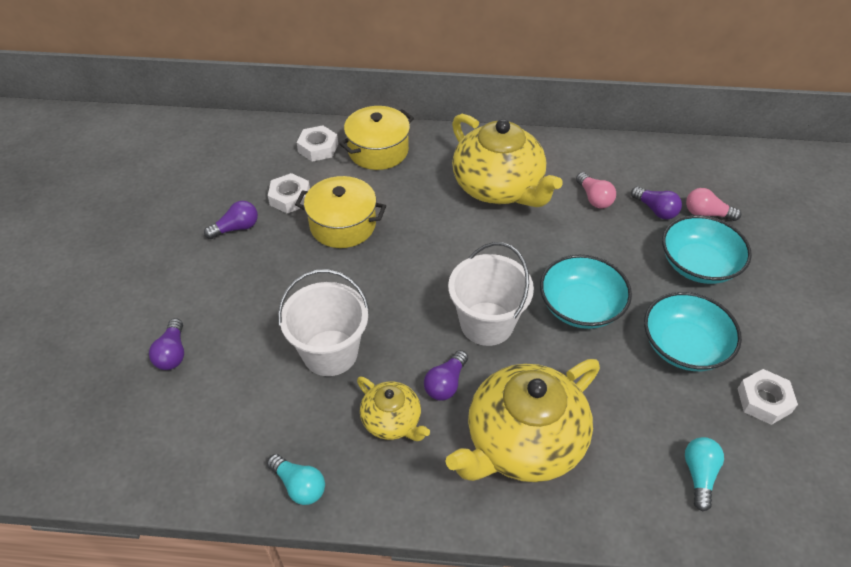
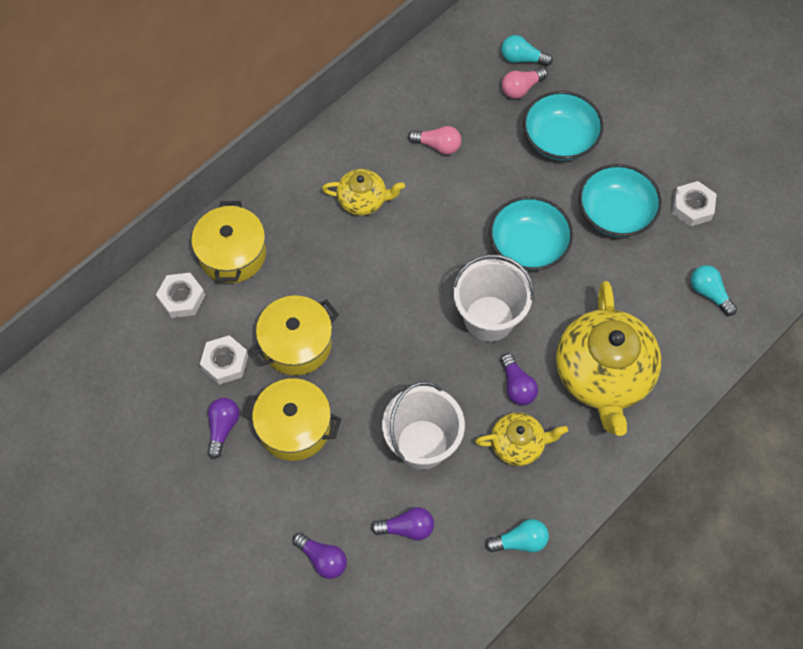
camera: 50 degrees left, 15 degrees up
(273, 266) = (294, 427): none -> yellow pot
(498, 187) = (363, 200): yellow teapot -> yellow teapot, size x0.51
(655, 210) = (487, 117): purple light bulb -> purple light bulb (407, 528)
(731, 198) = (522, 59): none -> turquoise light bulb

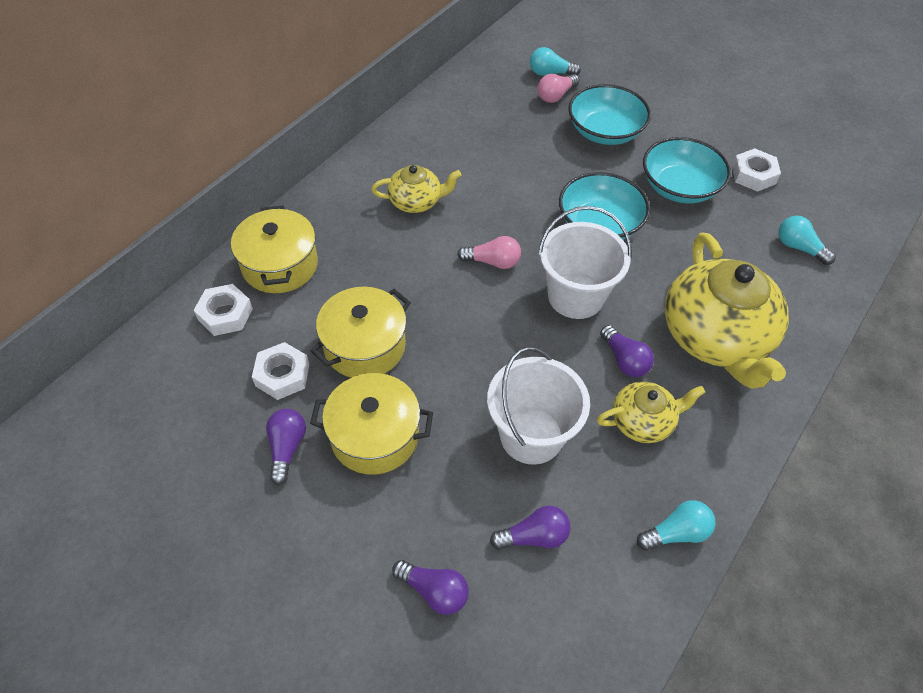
camera: 10 degrees left, 10 degrees down
(437, 146) = (484, 148): pink light bulb -> pink light bulb (493, 262)

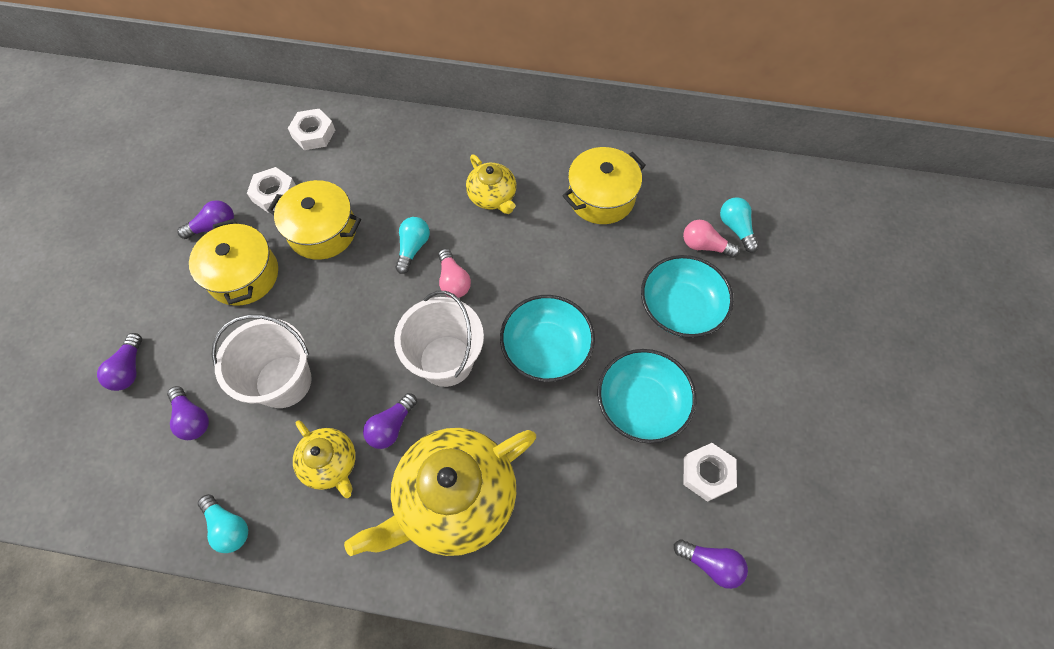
camera: 65 degrees right, 10 degrees up
(280, 265) = (375, 141): yellow pot -> yellow pot (601, 197)
(799, 247) = (620, 551): turquoise light bulb -> turquoise light bulb (413, 248)
(824, 202) = (711, 564): none -> purple light bulb

